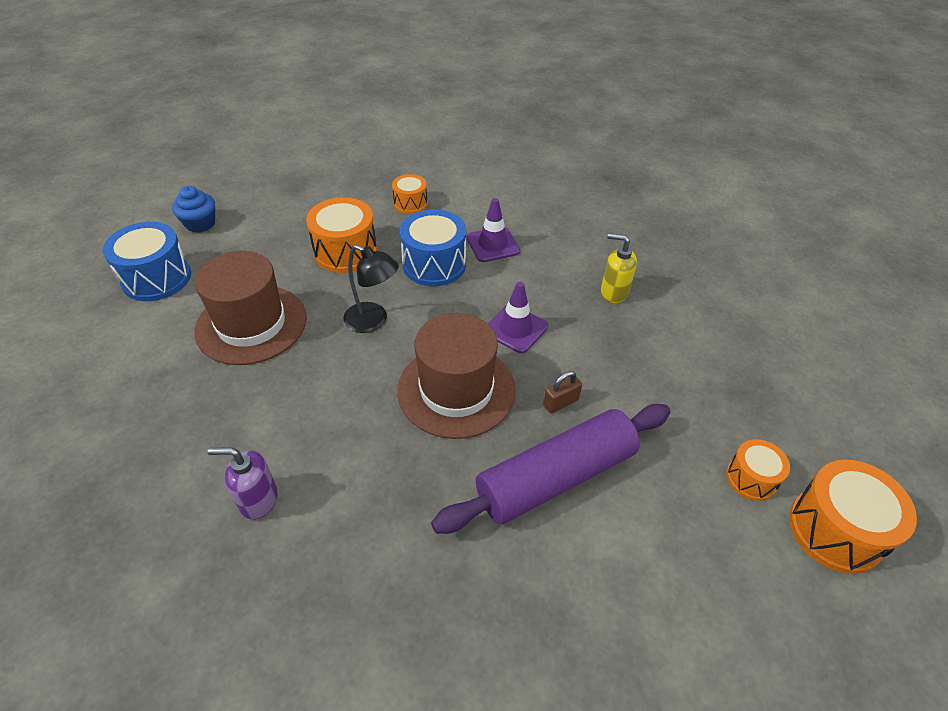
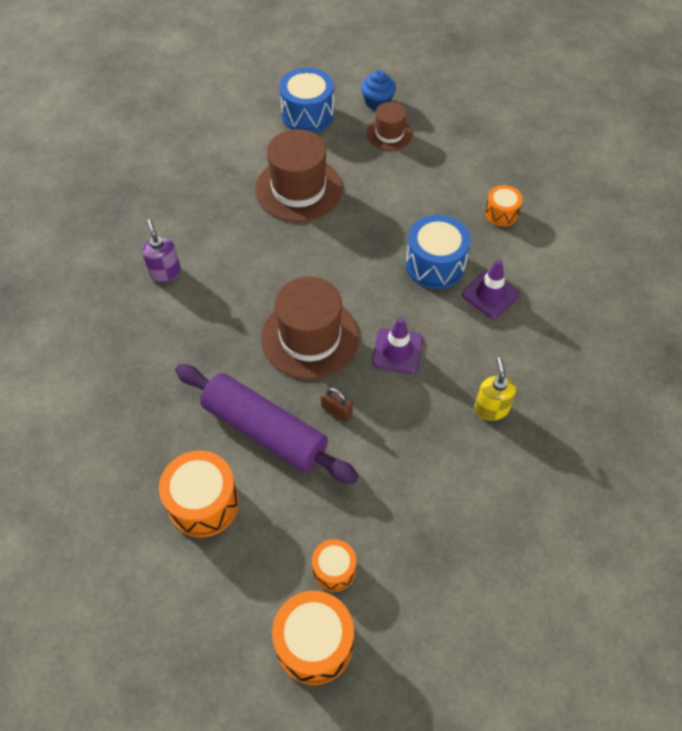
camera: 65 degrees right, 10 degrees up
(250, 232) = (389, 134): none -> brown hat
(345, 252) = (409, 201): orange drum -> orange drum (203, 503)
(373, 321) = (346, 256): black lamp -> none

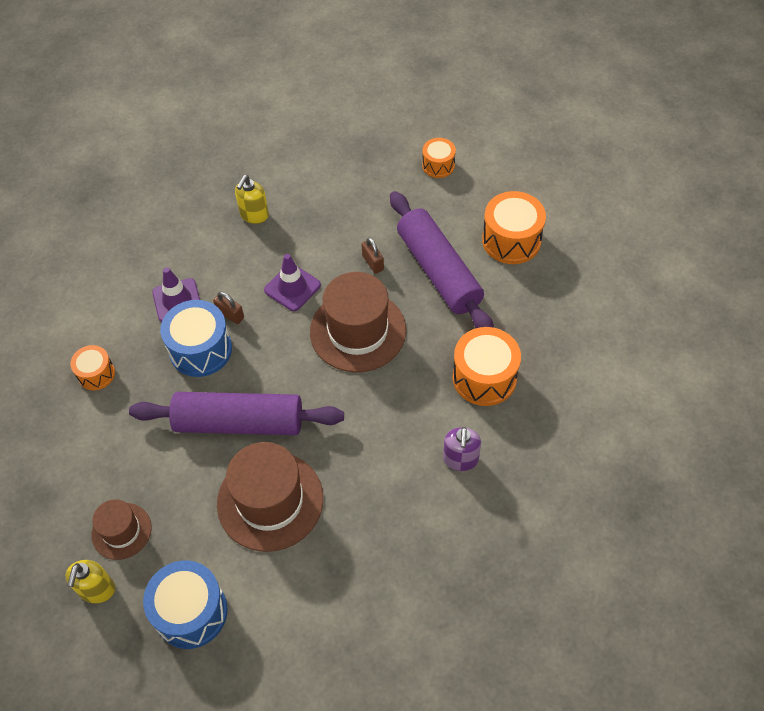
camera: 150 degrees left, 0 degrees up
(314, 644) = (474, 134): orange drum -> orange drum (484, 377)
(360, 227) = (239, 422): none -> purple rolling pin
(377, 102) = (97, 589): blue cupcake -> yellow soap dispenser
(434, 302) = (230, 315): none -> brown padlock

